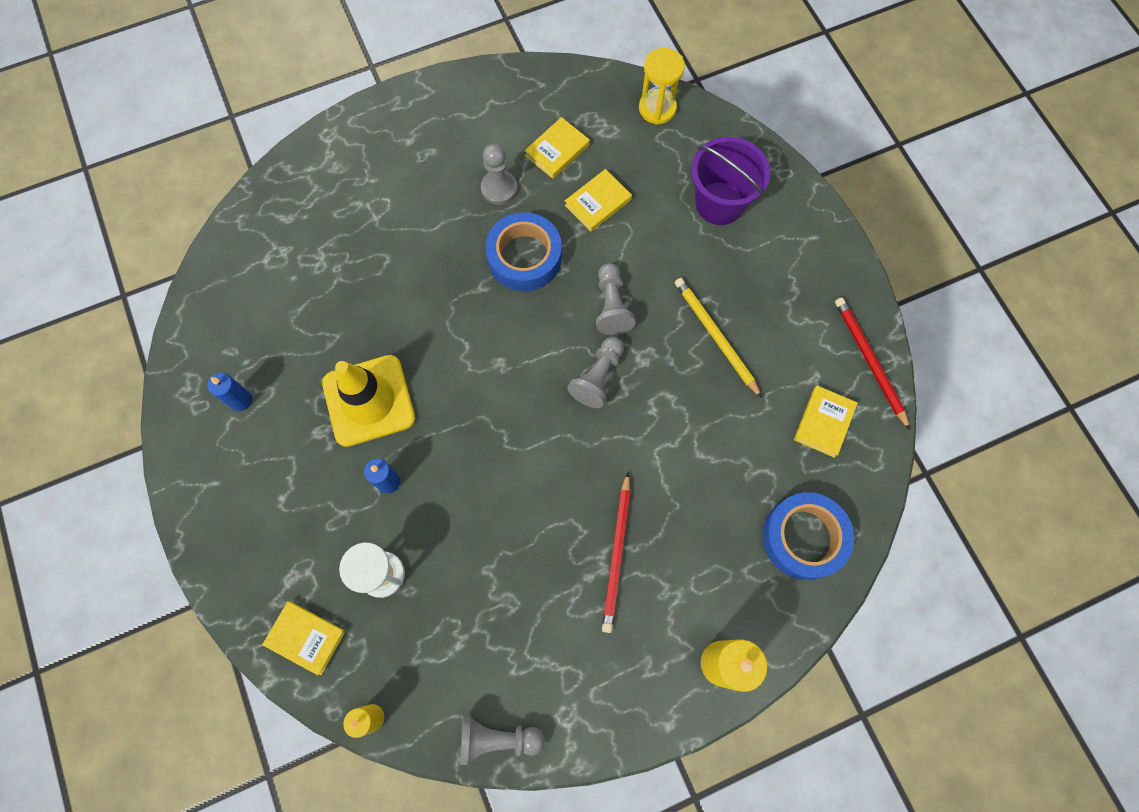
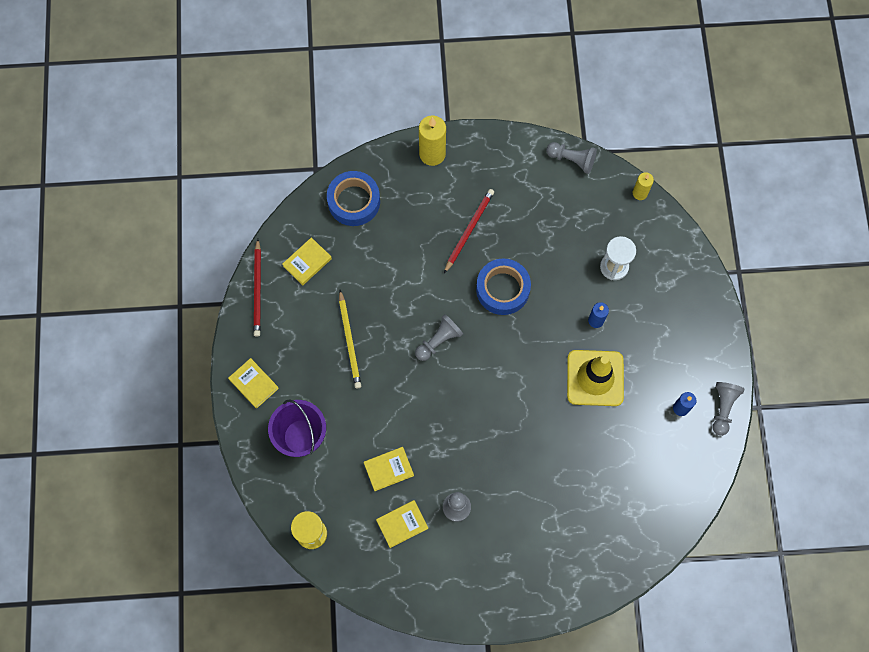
camera: 160 degrees left, 0 degrees up
(306, 637) = (668, 247): yellow book -> yellow book (253, 384)
(524, 257) = (457, 445): blue tape -> blue tape (502, 289)
(611, 306) = (410, 387): grey pawn -> grey pawn (723, 408)

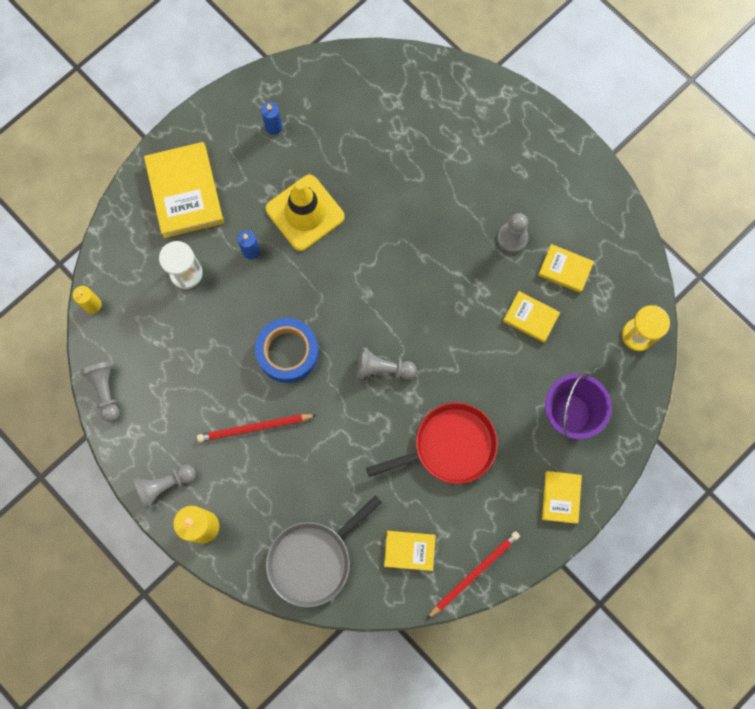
camera: 130 degrees left, 5 degrees up
(349, 341) = (449, 446): yellow pencil -> red pan
(354, 201) = (313, 560): blue tape -> grey pan
(677, 310) = (185, 192): none -> yellow book
(723, 408) = (246, 94): grey pawn -> grey pawn (165, 485)

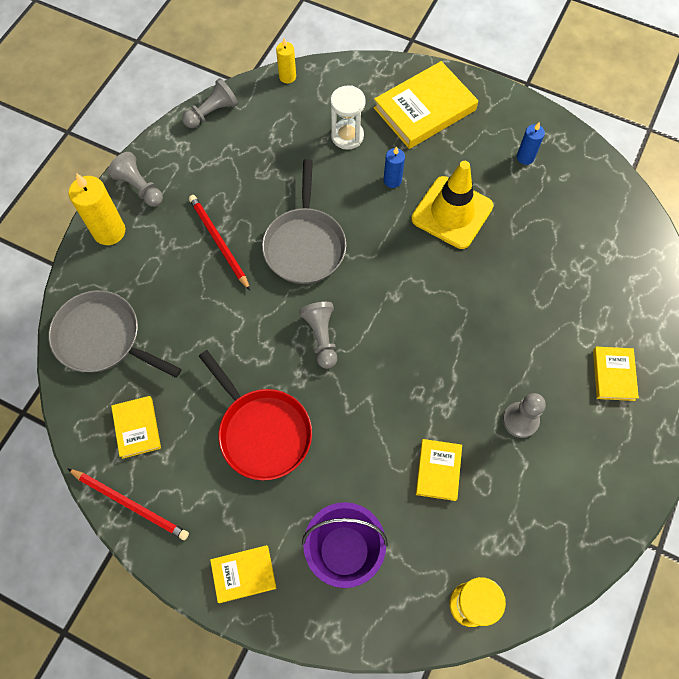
camera: 70 degrees right, 10 degrees down
(287, 352) = (304, 245): blue tape -> grey pan
(565, 269) = (510, 490): yellow book -> yellow book (613, 375)

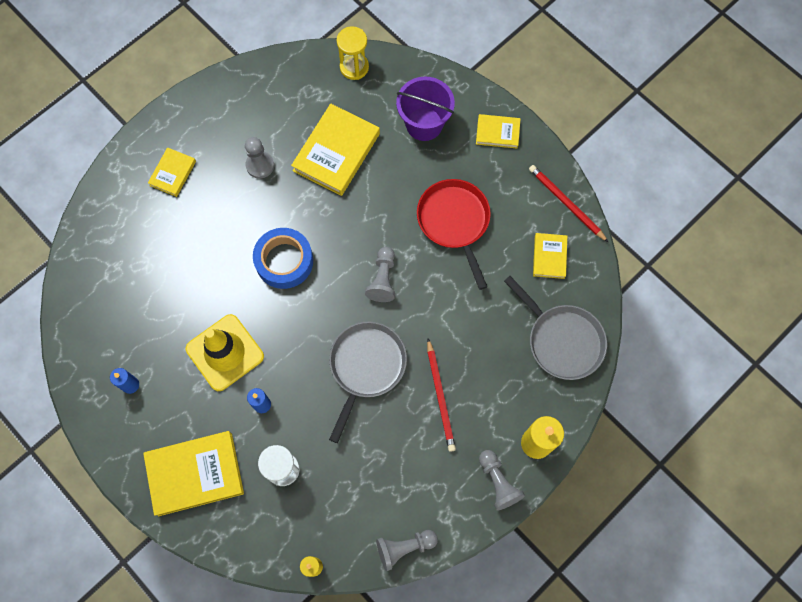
camera: 160 degrees left, 5 degrees up
(437, 320) = (284, 261): none -> blue tape
(438, 470) = (336, 152): yellow book -> yellow book, size x1.85

